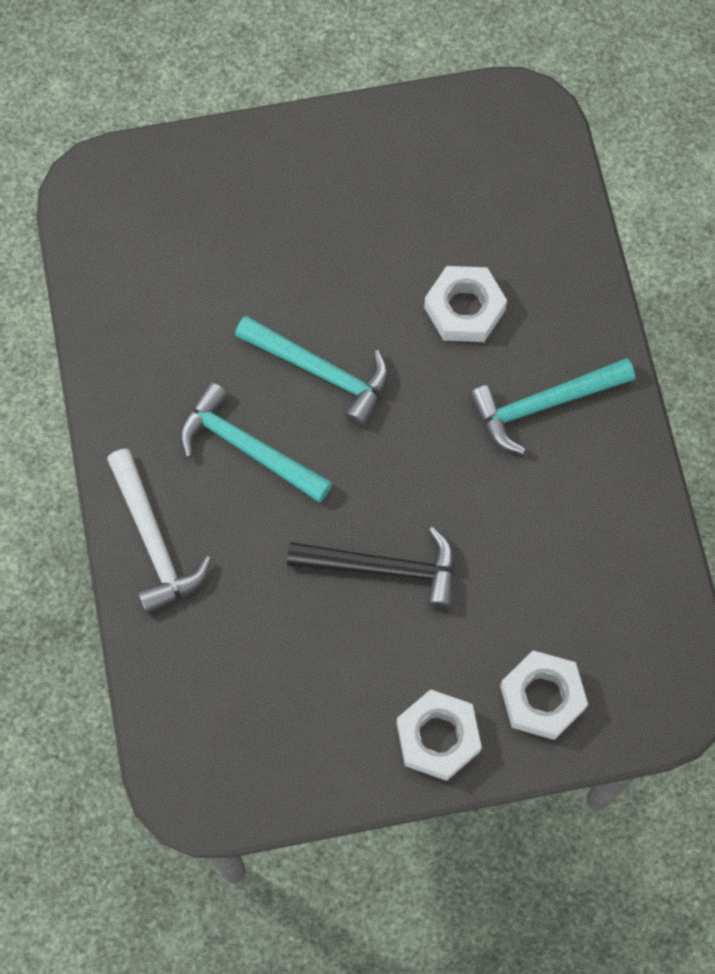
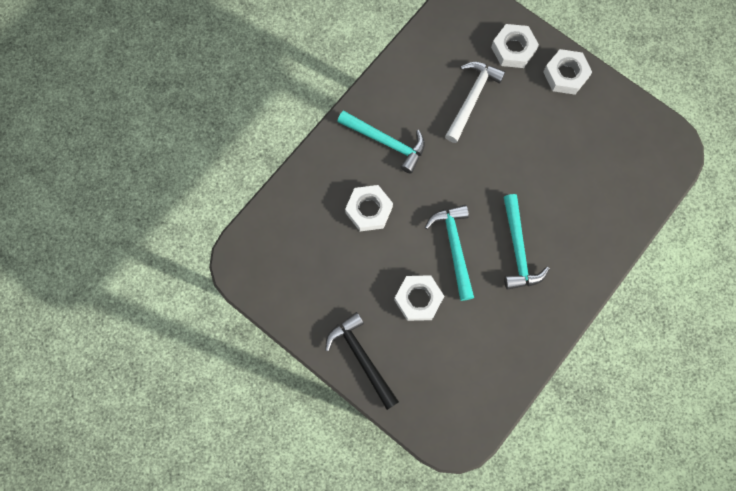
camera: 130 degrees left, 5 degrees up
(154, 540) = (594, 253): white hammer -> white hammer (471, 98)
(294, 276) = (418, 299): none -> white nut
(384, 568) = (517, 149): black hammer -> black hammer (361, 358)

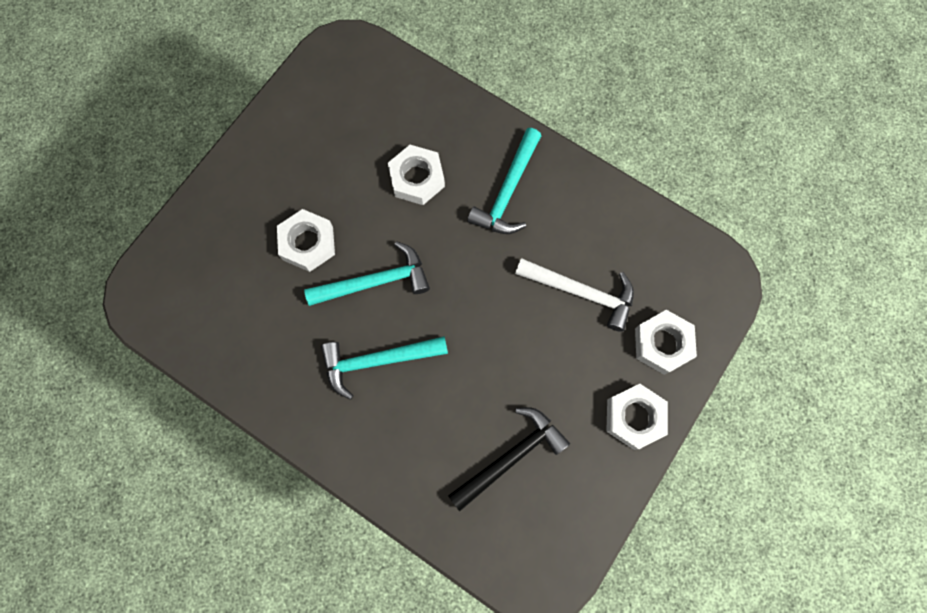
camera: 85 degrees right, 0 degrees up
(361, 358) = (236, 185): black hammer -> black hammer (511, 456)

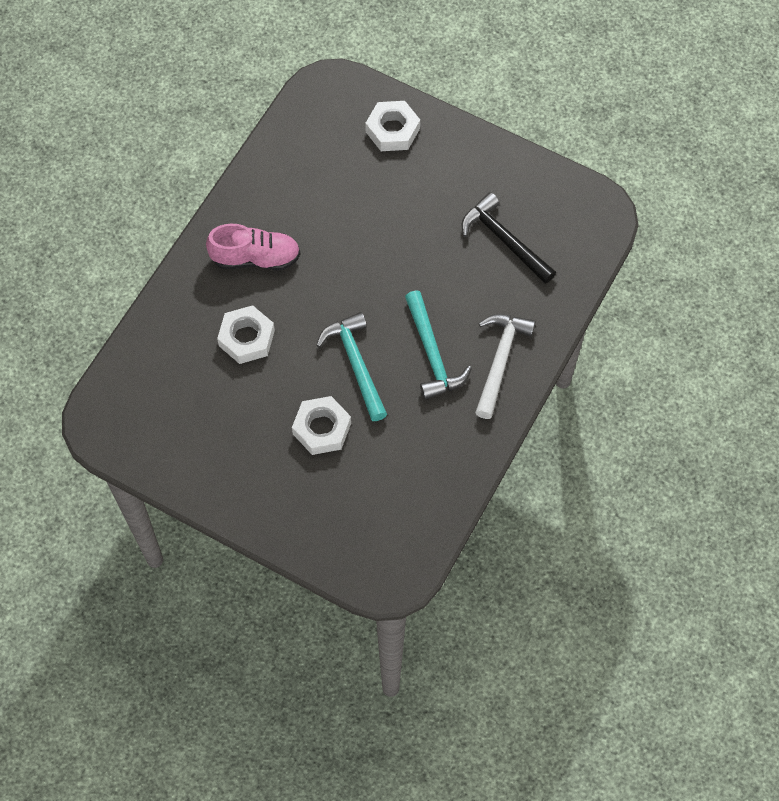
camera: 95 degrees left, 10 degrees down
(508, 191) = (256, 258): turquoise hammer -> pink shoe
(581, 292) = (351, 193): white hammer -> white hammer (500, 360)
(634, 417) = (459, 150): white nut -> none

